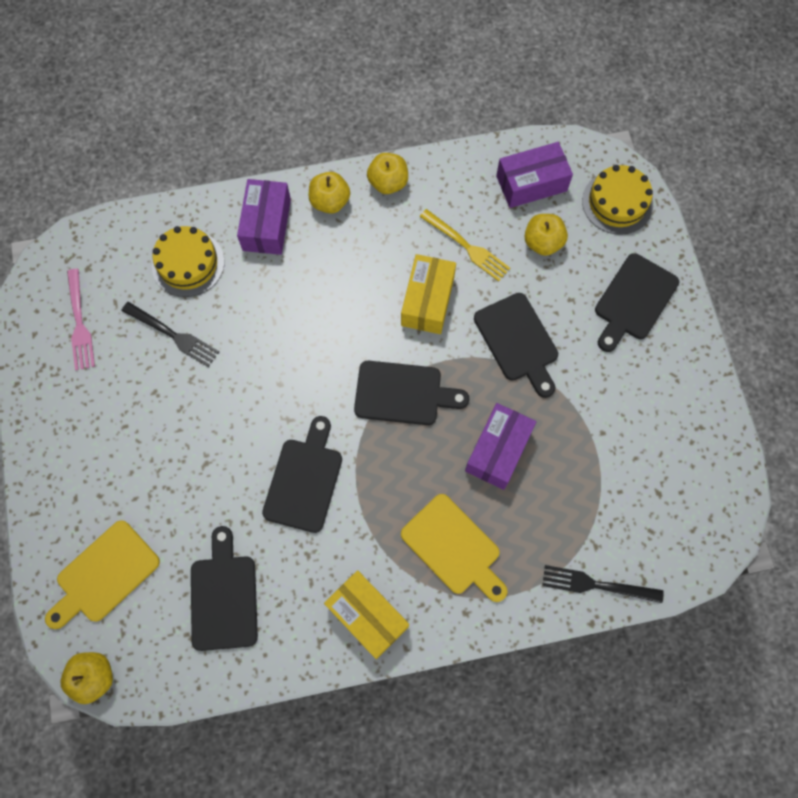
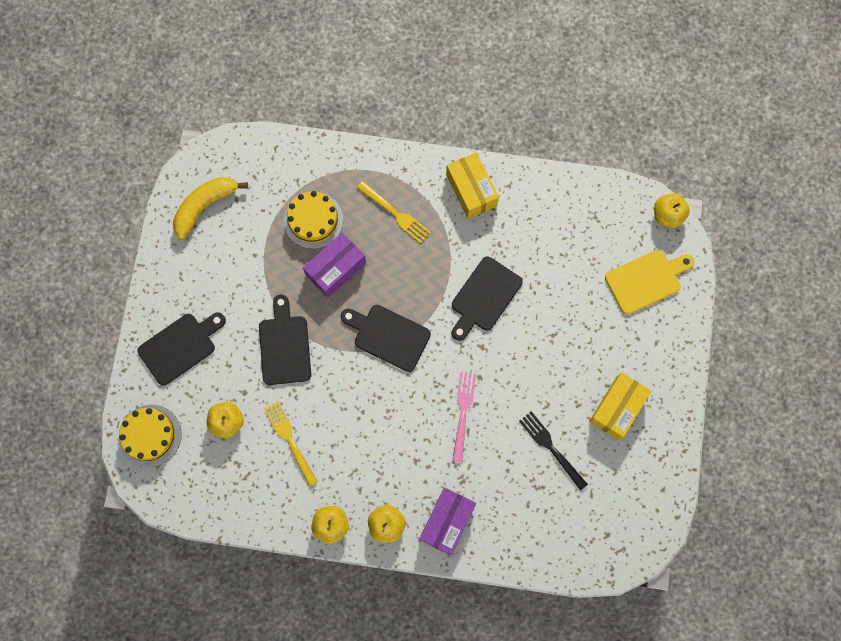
camera: 160 degrees left, 5 degrees up
(80, 323) = (624, 486): pink fork -> pink fork (463, 412)
(188, 263) = (522, 508): yellow cake -> yellow cake (313, 220)
(224, 596) = (565, 236): black cutting board -> none
(428, 301) = (340, 404): yellow box -> yellow box (617, 408)
(453, 547) = (395, 213): yellow cutting board -> yellow fork
(531, 183) = (212, 479): purple box -> none
(597, 585) = (308, 156): black fork -> none
(691, 470) = (205, 207): none -> yellow banana

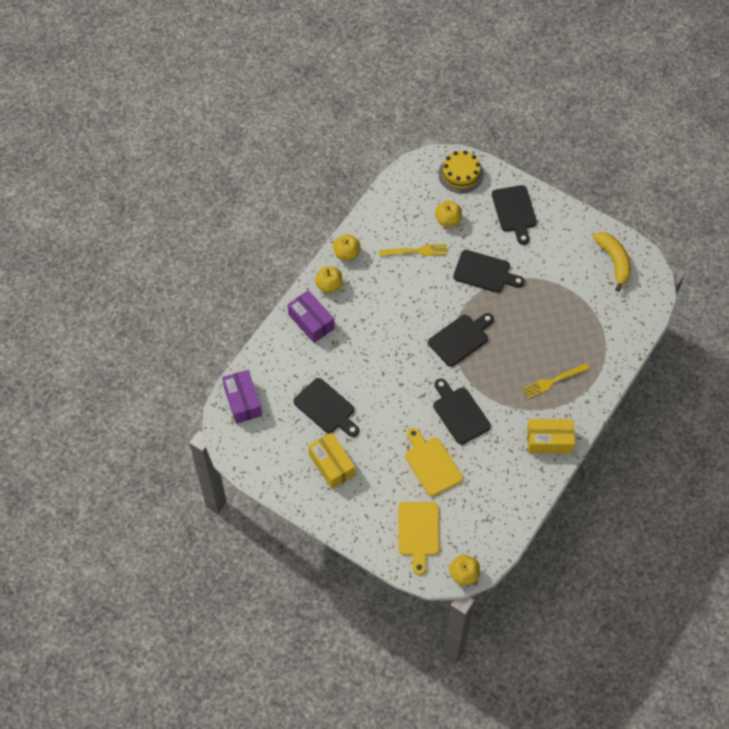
camera: 115 degrees right, 15 degrees down
(313, 220) = (572, 325): yellow cake -> none
(335, 268) = (528, 325): purple box -> purple box (243, 401)
(463, 412) = (381, 363): pink fork -> none
(551, 448) = (326, 408): black fork -> black cutting board
(560, 301) = (431, 464): none -> yellow cutting board

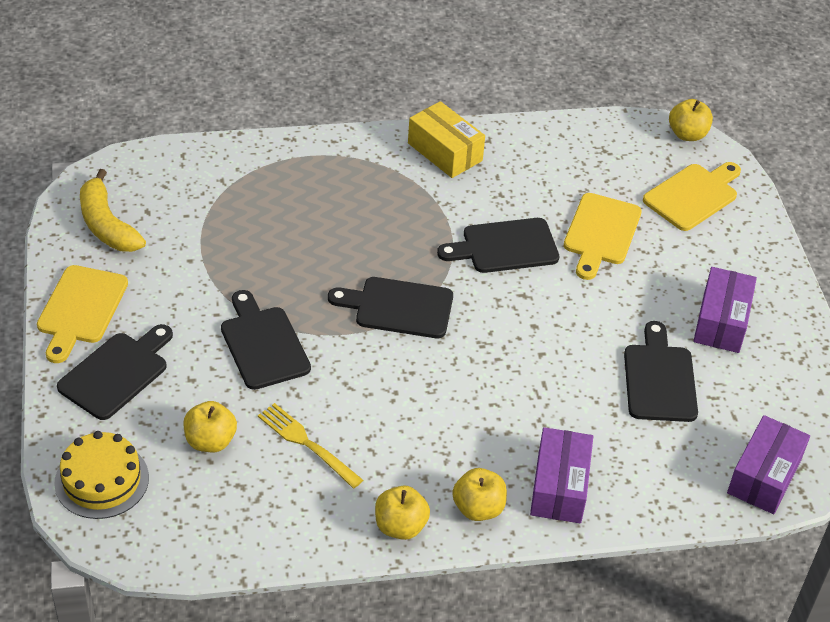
camera: 135 degrees left, 15 degrees down
(332, 465) = (721, 322): yellow box -> purple box
(460, 413) = (505, 246): black cutting board -> black cutting board turned 60 degrees clockwise
(553, 381) = (359, 189): yellow fork -> none
(565, 220) = (80, 309): none -> yellow cutting board
(614, 261) = (107, 225): yellow banana -> yellow banana turned 60 degrees counterclockwise

